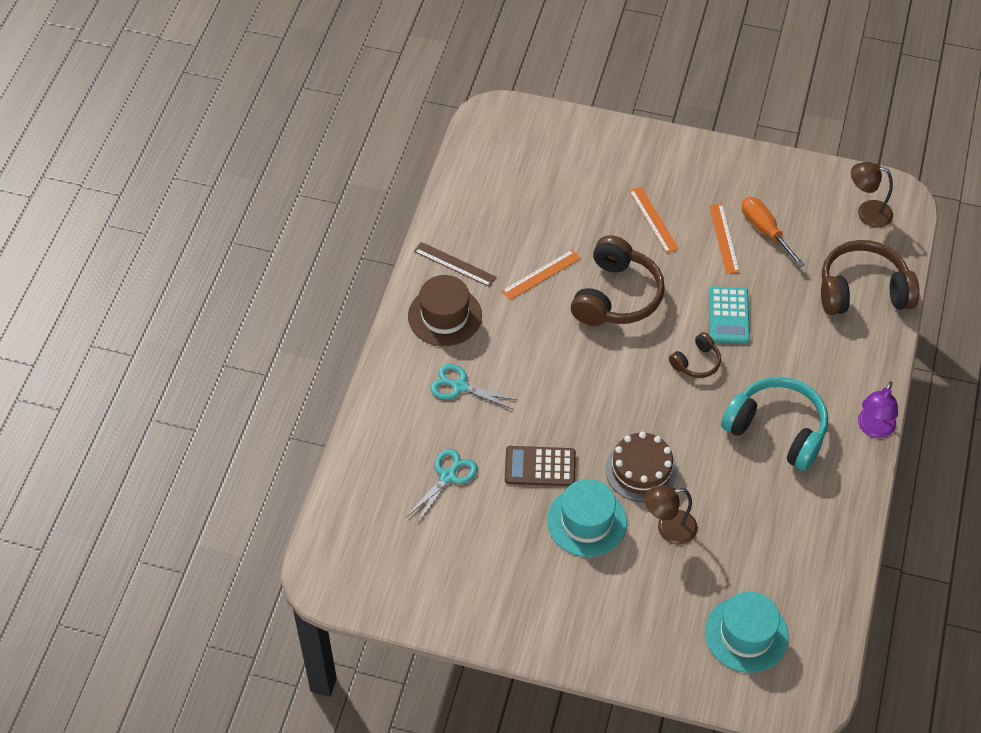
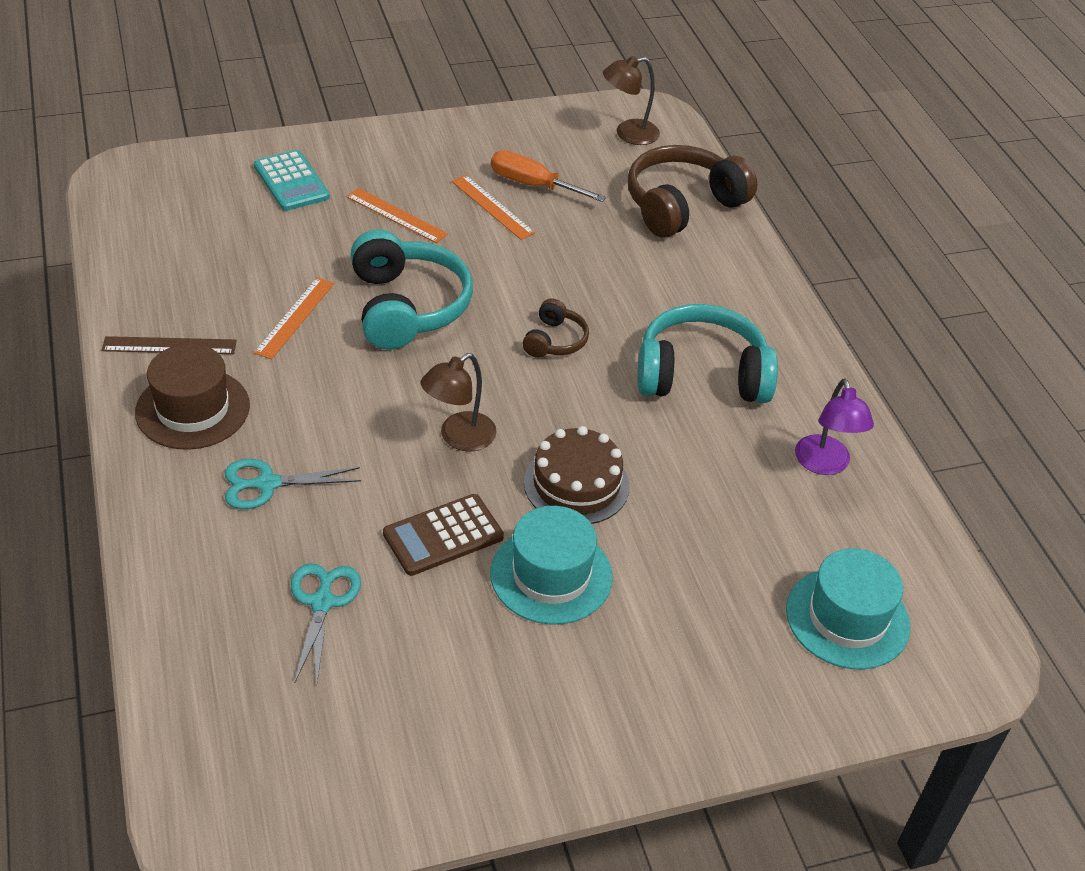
camera: 35 degrees left, 10 degrees down
(616, 296) = (407, 307): brown headphones -> turquoise headphones
(668, 529) = (660, 537): brown lamp -> brown lamp (459, 438)
(728, 315) = (555, 280): turquoise calculator -> turquoise calculator (291, 182)
(873, 429) = (803, 332): purple lamp -> purple lamp (825, 464)

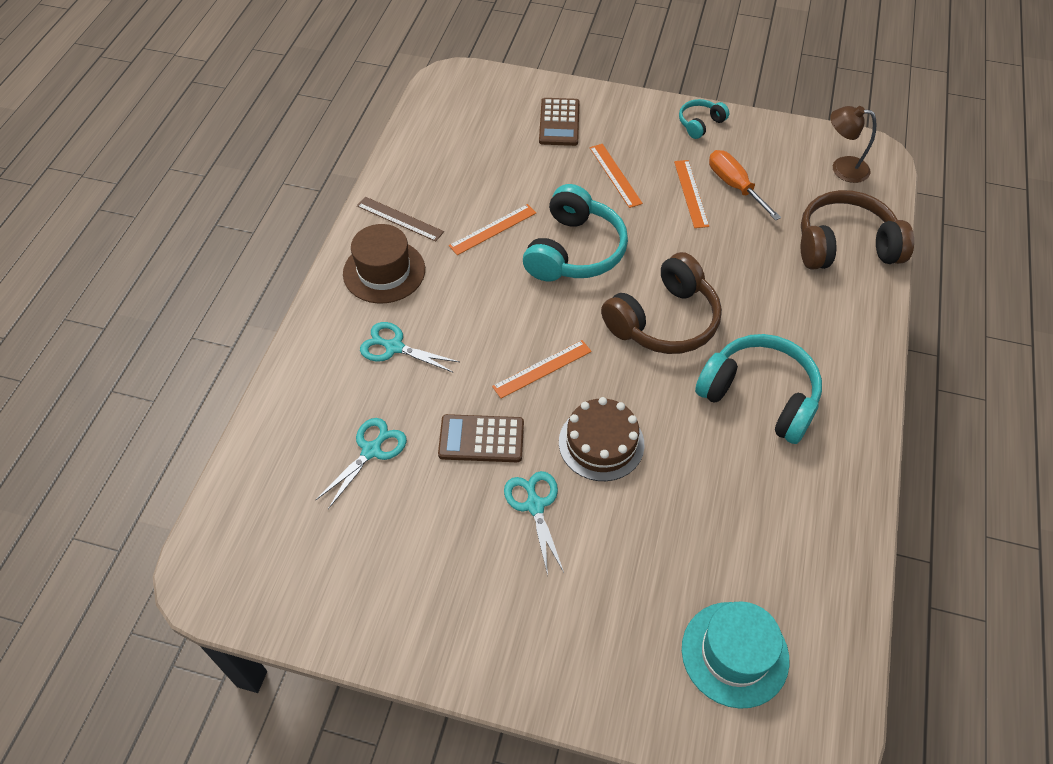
camera: 35 degrees right, 10 degrees up
(291, 182) = (559, 122): turquoise calculator -> brown calculator
(452, 135) = (700, 124): none -> turquoise headphones
(459, 438) = (542, 369): brown lamp -> orange ruler
(551, 575) = (534, 505): turquoise hat -> turquoise scissors
(555, 340) = (664, 321): brown headphones -> brown headphones, size x2.00
(825, 464) = (808, 517): purple lamp -> none

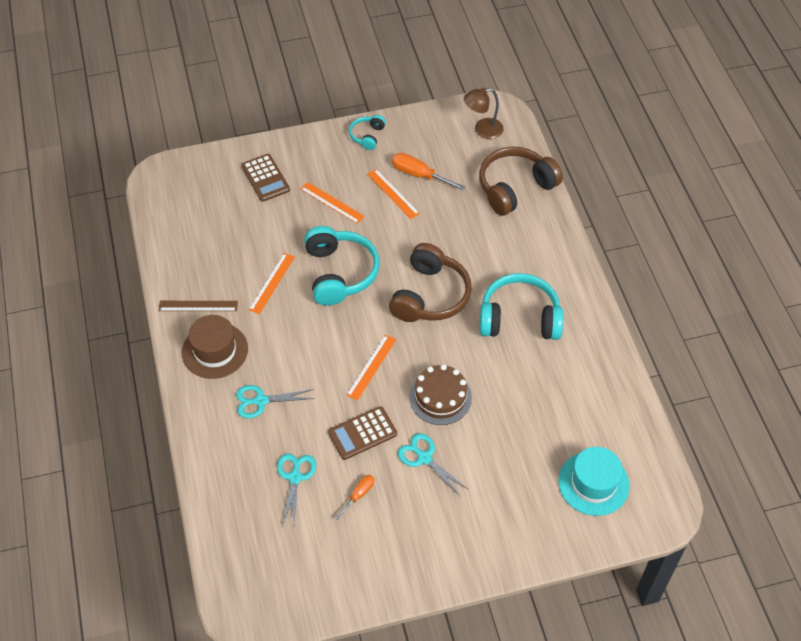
camera: 30 degrees left, 0 degrees up
(429, 509) = (359, 495): none -> orange screwdriver

